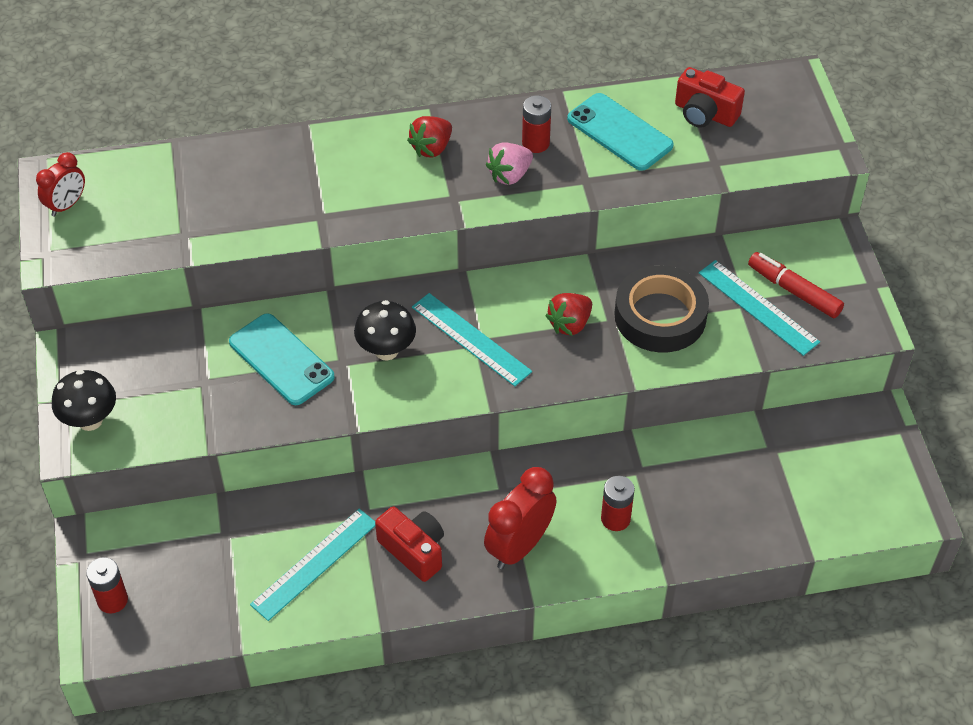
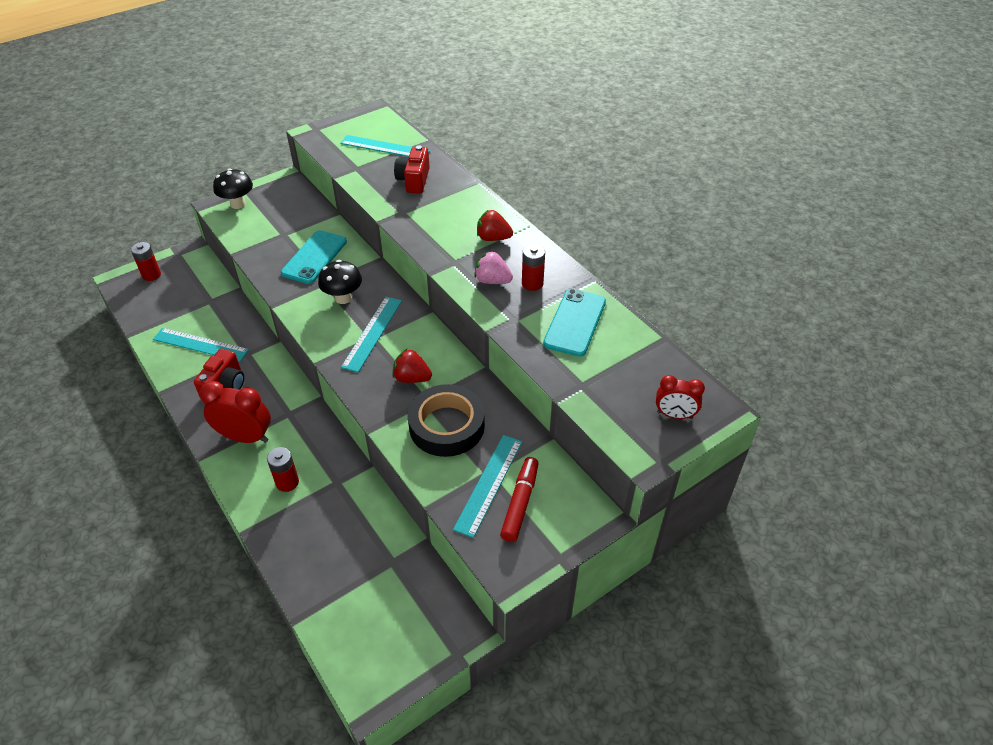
camera: 65 degrees right, 5 degrees down
(67, 205) = (355, 123): red clock -> red clock (674, 415)
(156, 191) = (385, 147): none -> turquoise ruler
(705, 113) = (631, 364): red camera -> red camera (414, 180)

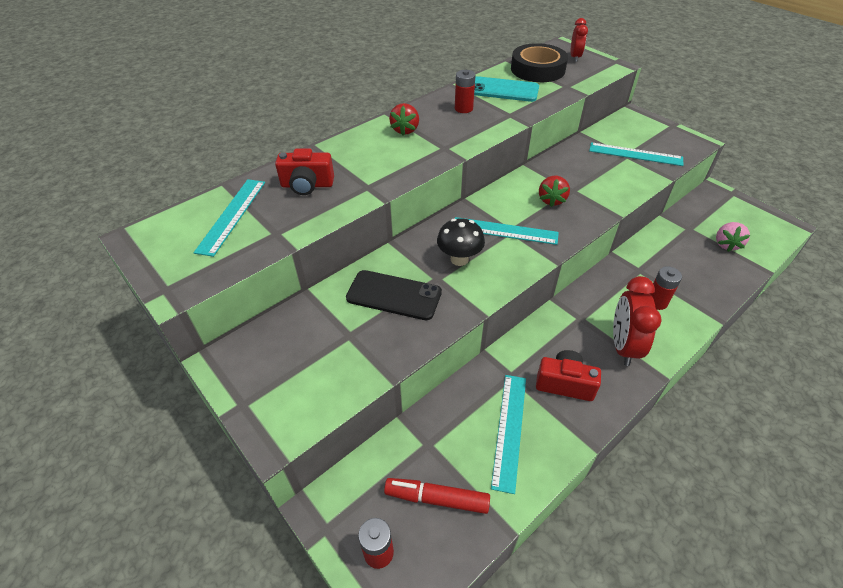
camera: 95 degrees left, 0 degrees up
(238, 204) = (276, 407): black mushroom -> none
(314, 257) = (394, 295): turquoise phone -> black phone
(446, 426) = (593, 177): black tape -> black tape (537, 69)
(492, 281) = (465, 126): pink strawberry -> pink strawberry (726, 244)
(520, 503) = (642, 141): red marker -> red marker (436, 498)

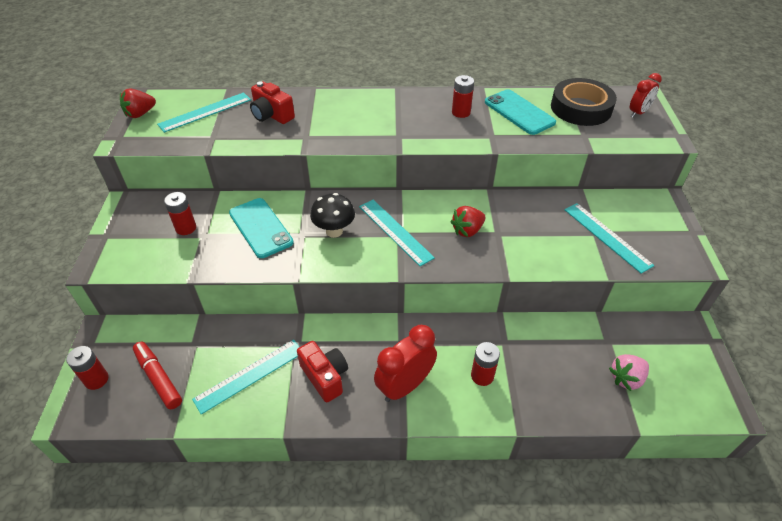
camera: 40 degrees right, 0 degrees up
(322, 340) = (186, 228): none -> red battery
(394, 295) = (260, 228): black phone -> turquoise phone
(405, 130) = (391, 108): red strawberry -> red strawberry (140, 114)

